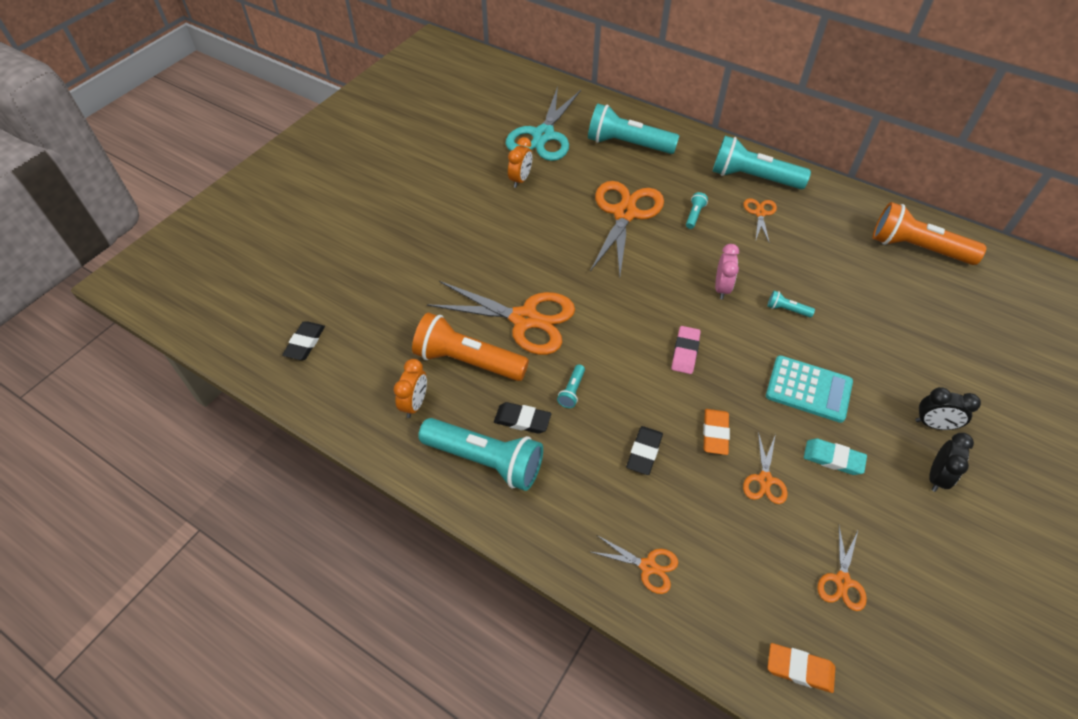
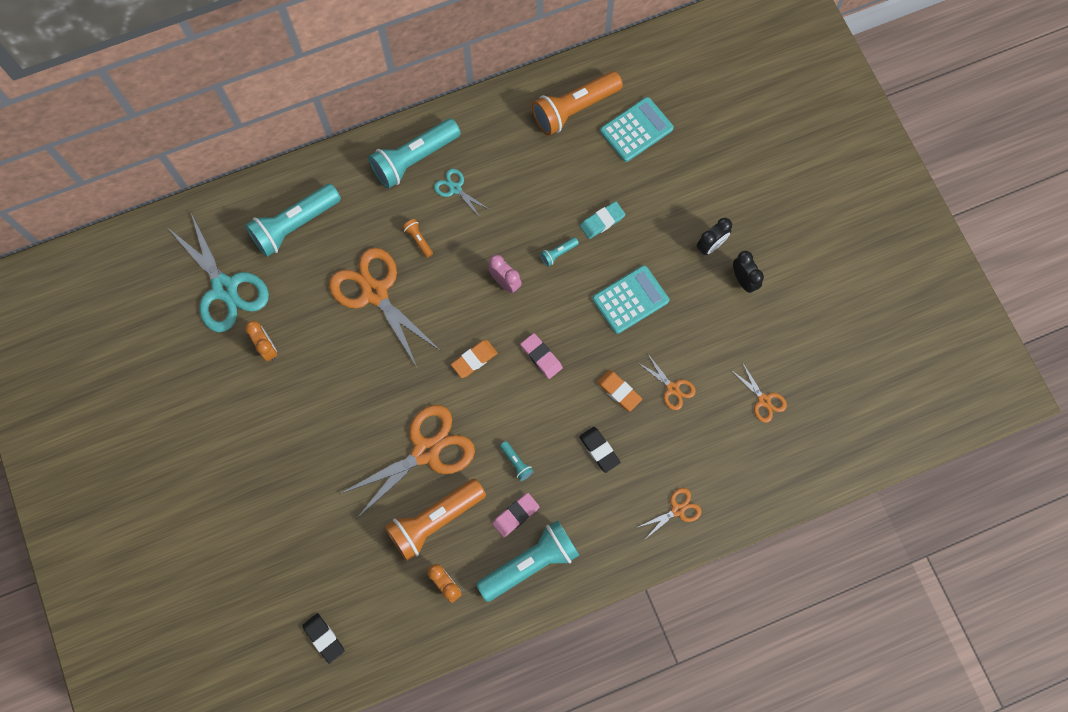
camera: 55 degrees left, 20 degrees up
(522, 420) = (515, 515): black eraser -> pink eraser
(694, 215) = (418, 240): turquoise flashlight -> orange flashlight
(759, 213) = (455, 188): orange scissors -> turquoise scissors
(799, 669) = (793, 470): orange eraser -> orange eraser (474, 359)
(833, 459) = (688, 332): turquoise eraser -> turquoise eraser (602, 221)
(957, 300) = (636, 130): none -> turquoise calculator

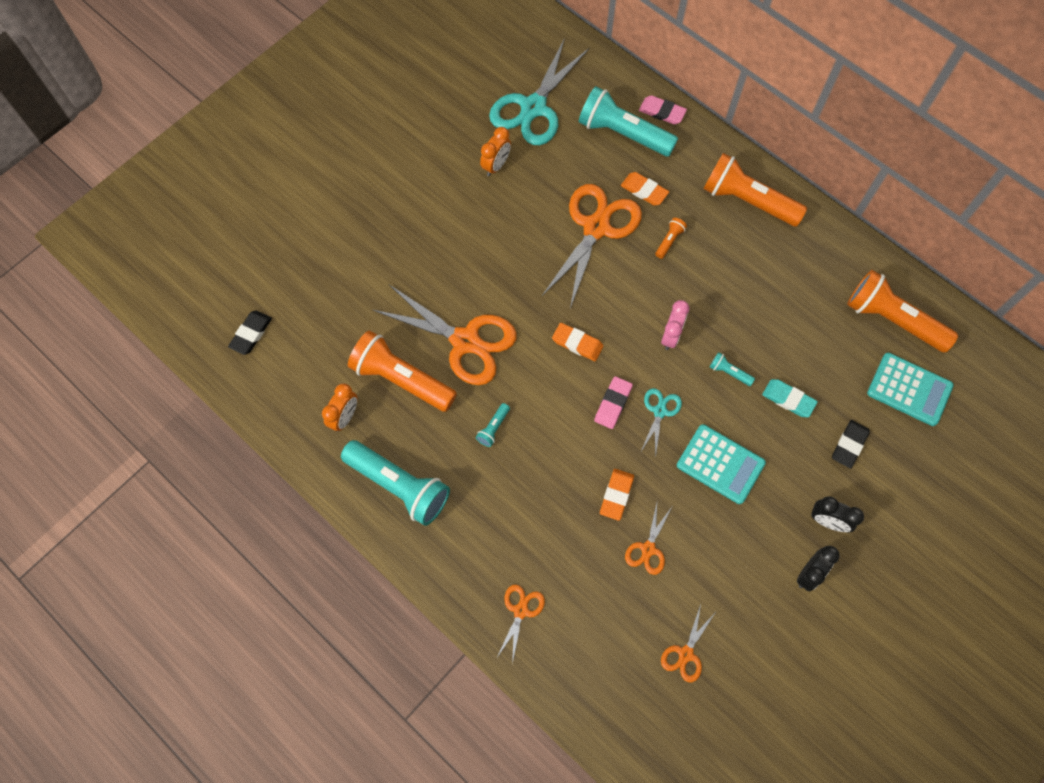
camera: 65 degrees right, 5 degrees down
(360, 236) = (644, 191): none -> orange eraser
(414, 159) = (747, 201): turquoise flashlight -> orange flashlight
(455, 188) = (740, 249): turquoise scissors -> turquoise scissors (659, 411)
(515, 515) = (440, 451): pink eraser -> pink eraser (662, 112)
(599, 450) = (545, 502): black eraser -> black eraser (849, 445)
(677, 509) = (520, 610): orange scissors -> orange scissors turned 105 degrees counterclockwise

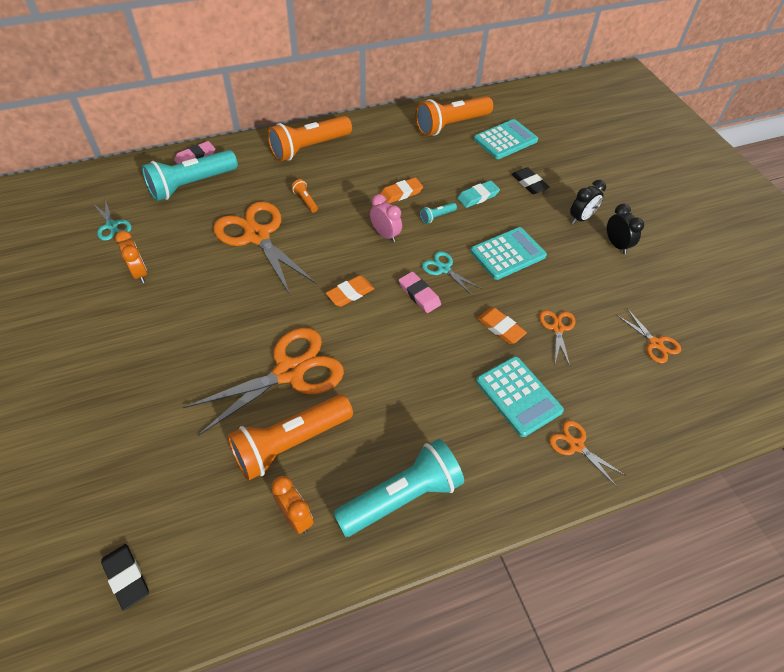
camera: 65 degrees left, 15 degrees down
(493, 428) = (389, 388): turquoise flashlight -> none
(533, 108) = (112, 225): turquoise scissors -> turquoise scissors, size x0.47
(546, 541) = (518, 396): none -> turquoise calculator
(644, 191) = (251, 195): orange eraser -> orange eraser (401, 193)
(648, 549) = (557, 328): orange scissors -> orange scissors turned 135 degrees counterclockwise

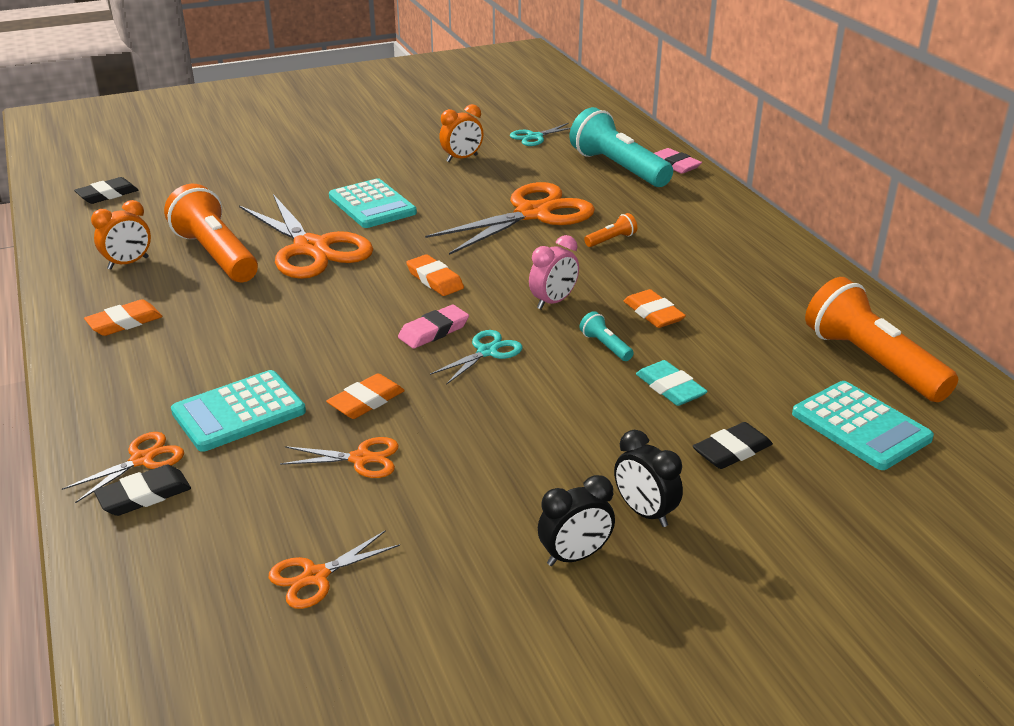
camera: 90 degrees right, 20 degrees down
(309, 148) = (731, 235): orange flashlight -> none
(401, 496) = (124, 322): turquoise flashlight -> orange eraser
(508, 254) = (528, 415): turquoise calculator -> turquoise calculator (372, 205)
(610, 437) = (144, 495): none -> black eraser

